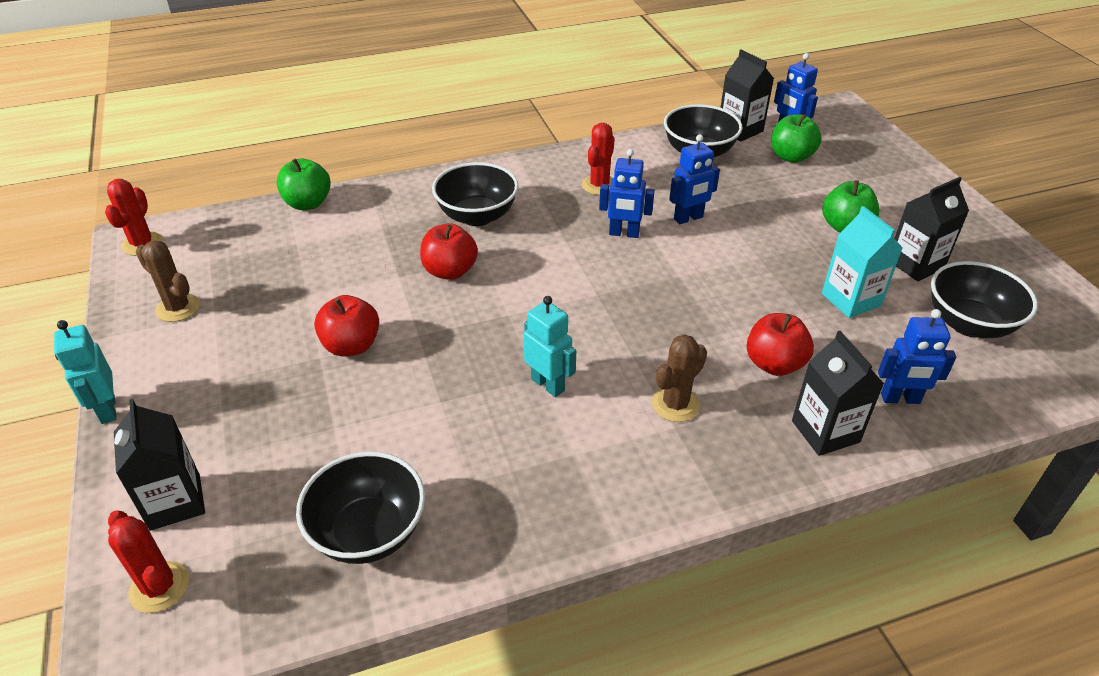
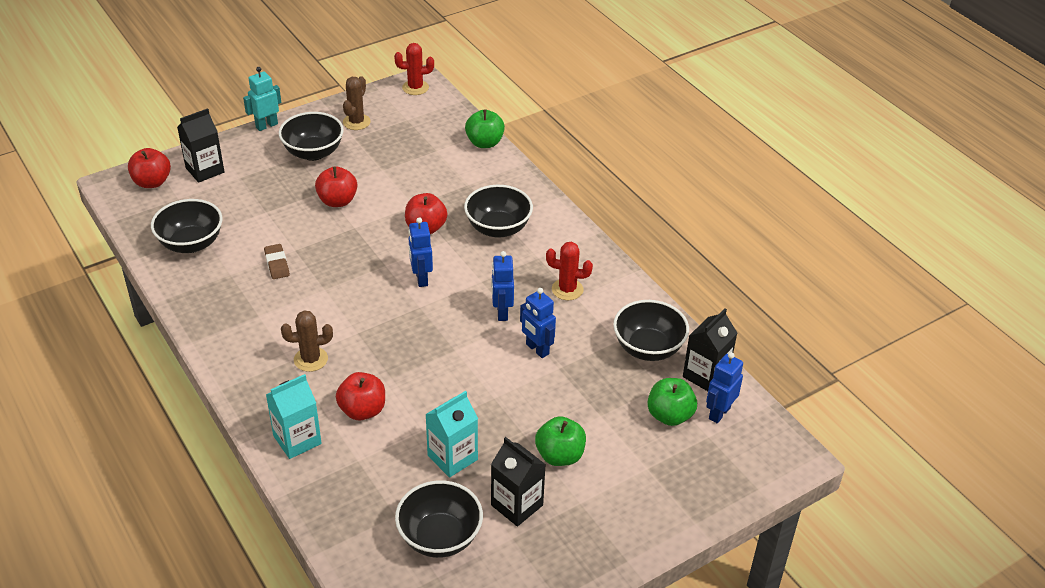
camera: 75 degrees right, 0 degrees up
(159, 587) = (152, 182): red cactus -> red apple
(220, 360) = (313, 152): none -> black bowl
(464, 424) = (277, 264): none -> brown eraser
(548, 384) = (318, 295): turquoise robot -> none
(675, 404) = (311, 359): brown cactus -> brown cactus turned 45 degrees counterclockwise
(825, 431) = (297, 440): black carton -> turquoise carton
(900, 399) = (338, 484): blue robot -> blue robot (421, 278)

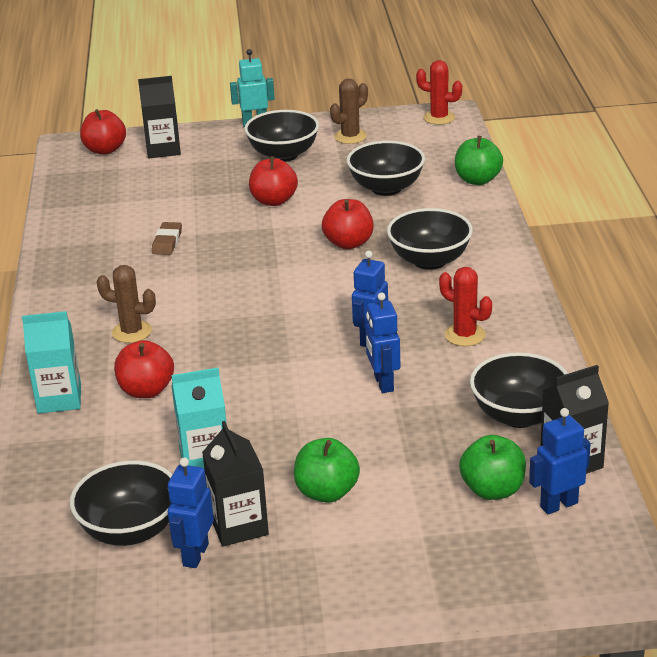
camera: 30 degrees right, 10 degrees down
(191, 243) = (99, 207): black bowl -> black bowl (386, 188)
(421, 278) = (306, 287): blue robot -> blue robot (195, 555)

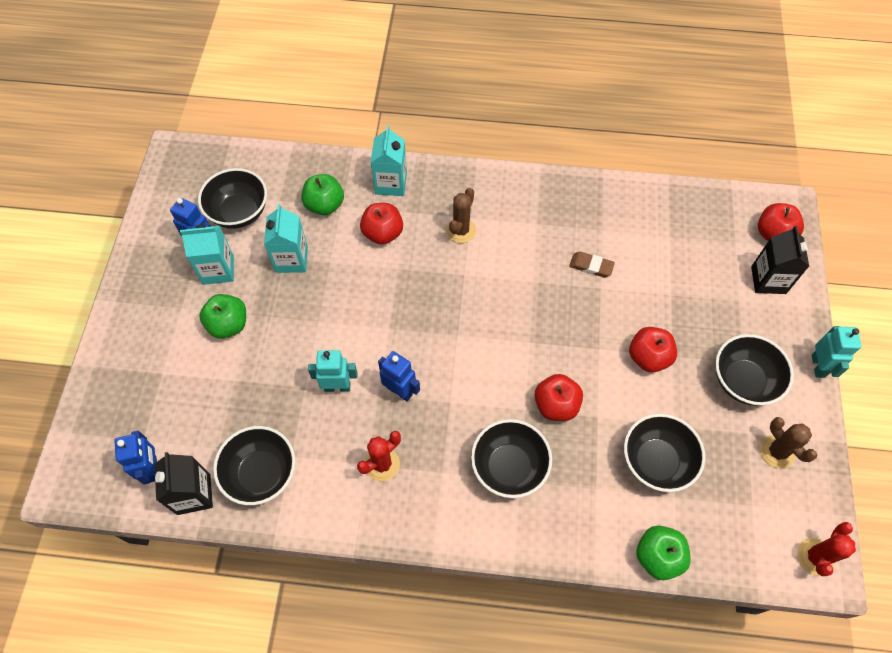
camera: 100 degrees right, 30 degrees up
(239, 526) = (218, 270): black carton -> turquoise carton
(383, 383) = (337, 386): blue robot -> turquoise robot
(492, 490) = (186, 429): green apple -> green apple (325, 205)

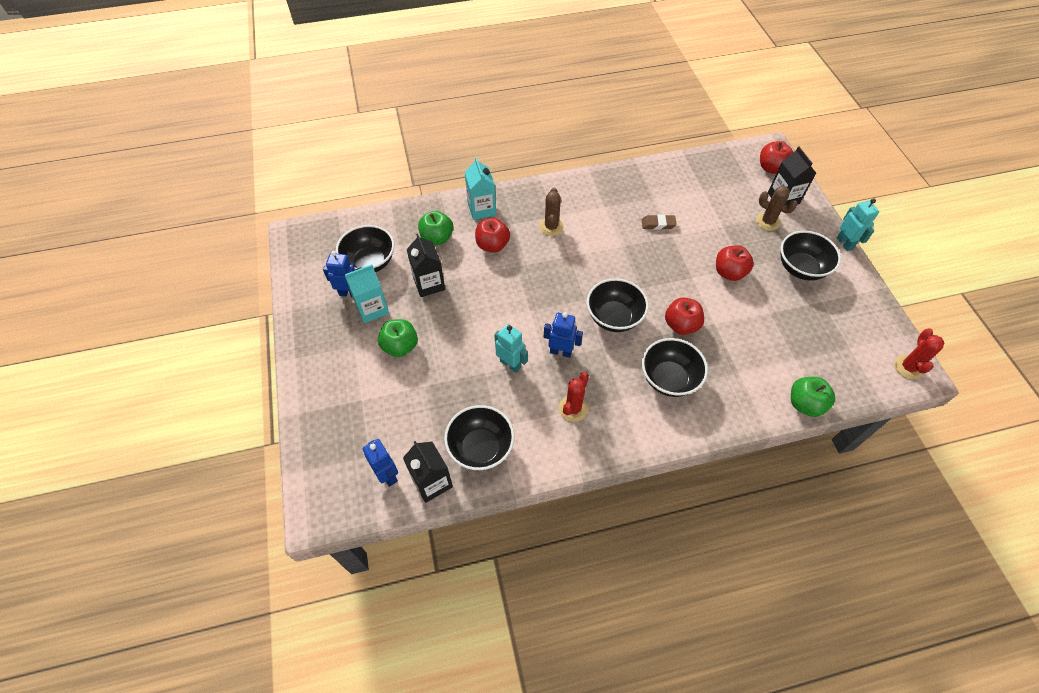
camera: 20 degrees left, 5 degrees down
(291, 259) = (429, 284): turquoise carton -> black carton
(337, 386) = (510, 364): turquoise robot -> turquoise robot turned 60 degrees clockwise
(656, 461) = (770, 340): black bowl -> black bowl (614, 317)
(776, 452) = (847, 307): brown cactus -> brown cactus (767, 222)

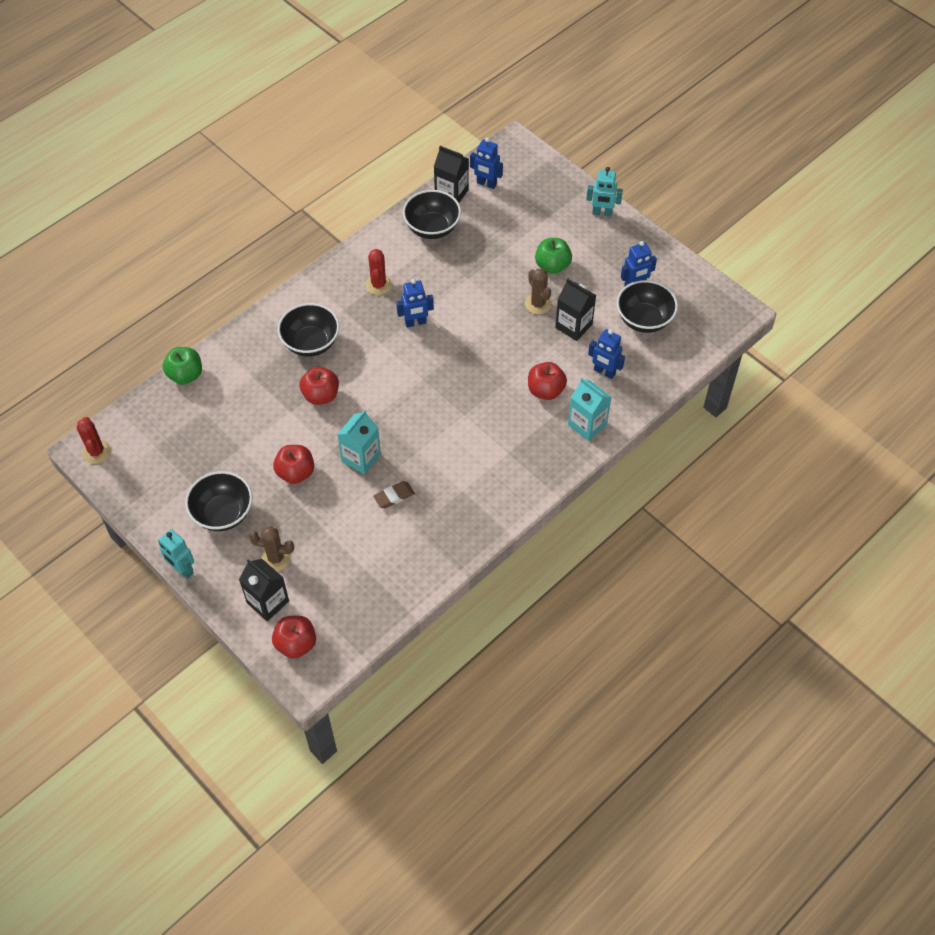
camera: 150 degrees right, 0 degrees up
(372, 309) = (603, 283): turquoise carton -> turquoise carton (361, 457)
(437, 238) = (604, 372): green apple -> blue robot
(510, 364) = (451, 294): turquoise robot -> turquoise robot (602, 213)
(551, 227) = (502, 438): brown cactus -> brown cactus (538, 304)
(614, 317) = (386, 374): black bowl -> none

